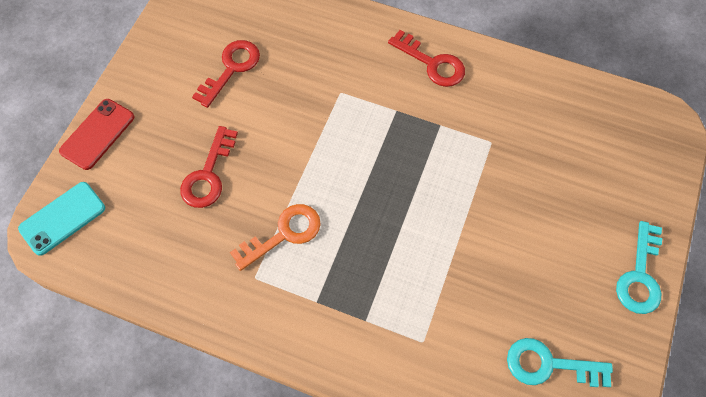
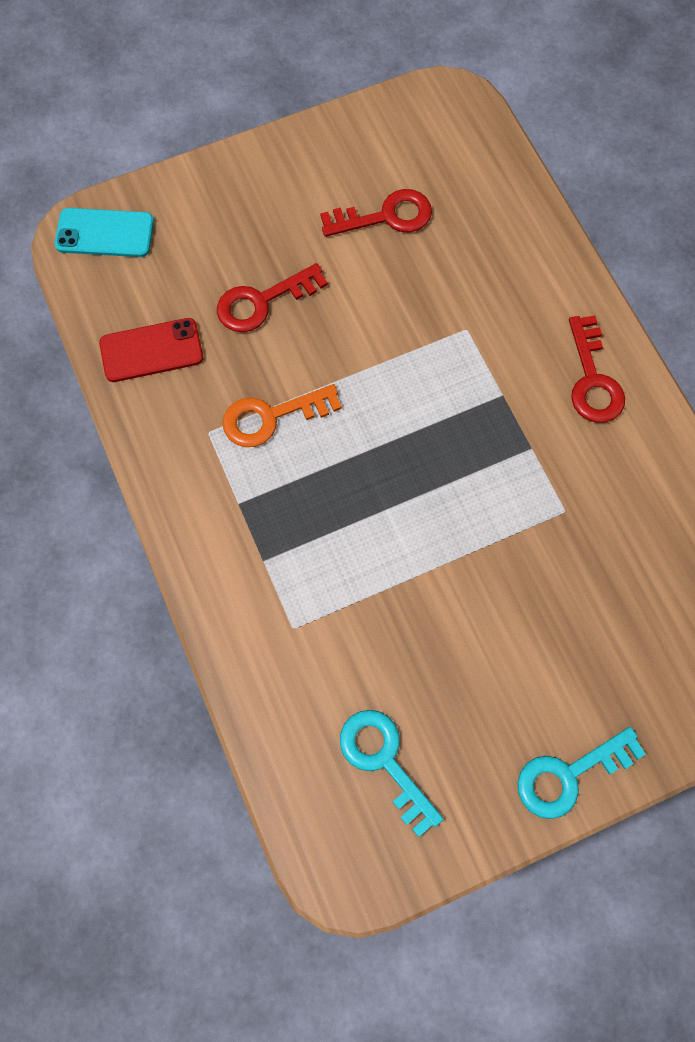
camera: 45 degrees right, 5 degrees up
(97, 134) = (205, 179): red phone -> red phone (151, 350)
(283, 234) = (272, 417): orange key -> orange key turned 150 degrees clockwise

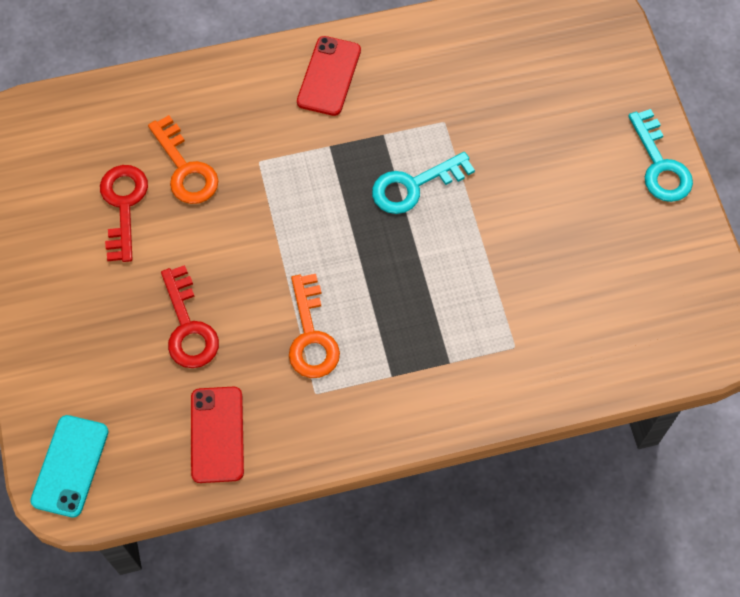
camera: 80 degrees left, 5 degrees down
(385, 762) = (636, 293): turquoise key -> turquoise key (414, 186)
(441, 262) = (185, 168): none -> orange key
(592, 379) = (329, 76): red key -> red phone

